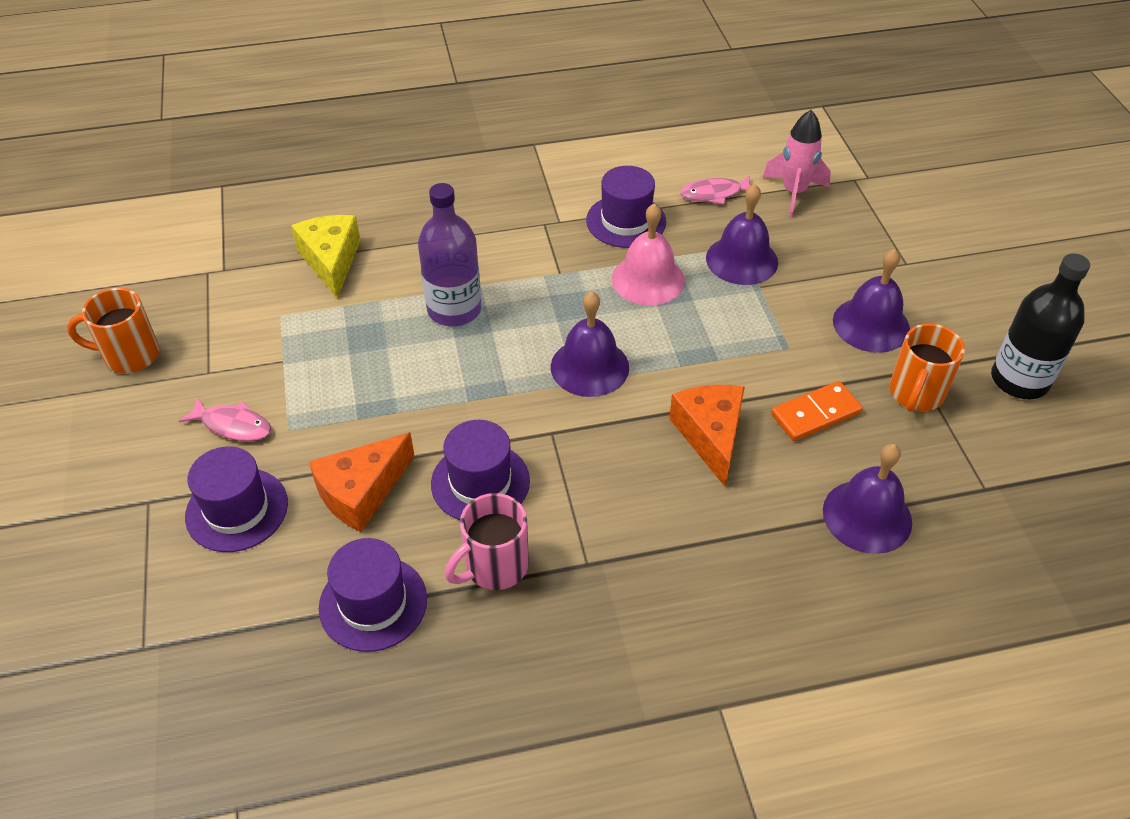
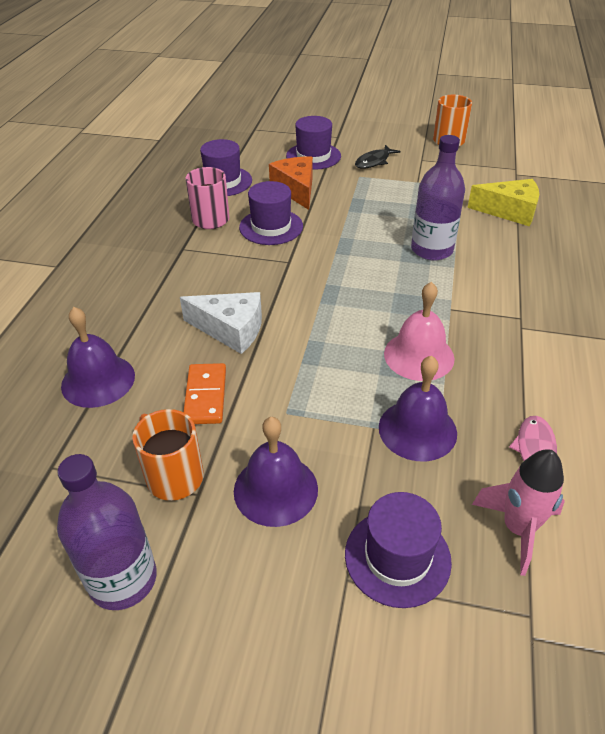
camera: 115 degrees right, 5 degrees down
(233, 425) = (374, 161): pink fish -> black fish
(589, 367) = (336, 294): purple bell -> none
(626, 221) = (508, 368): purple hat -> purple hat (397, 557)
(710, 436) = (231, 330): orange cheese -> white cheese
(1019, 380) = (123, 579): black bottle -> purple bottle

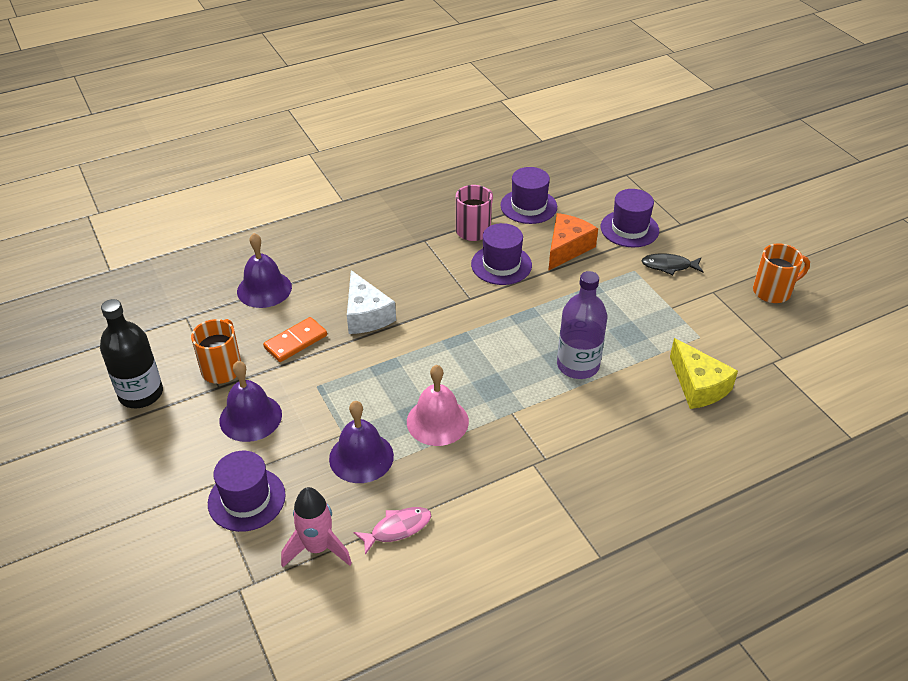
camera: 50 degrees right, 0 degrees up
(123, 579) = (141, 394): purple bottle -> black bottle

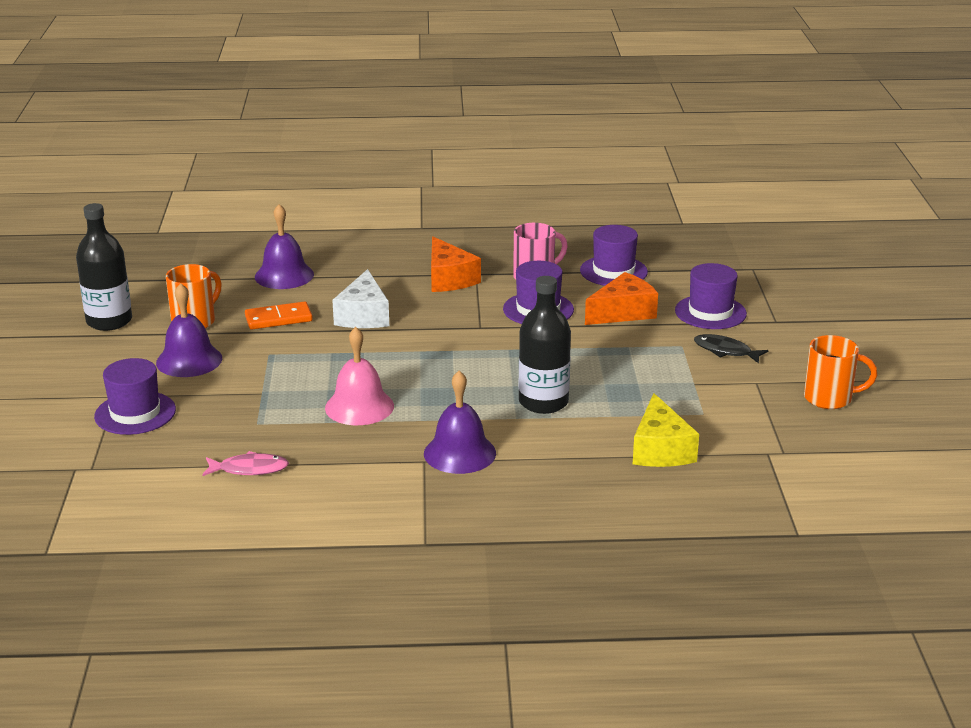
camera: 25 degrees right, 15 degrees down
(317, 548) = (166, 462): pink rocket -> none
(361, 457) = (263, 412): purple bell -> purple bell (459, 453)
(406, 252) = (449, 279): none -> orange cheese
(578, 365) = (543, 402): purple bottle -> black bottle

